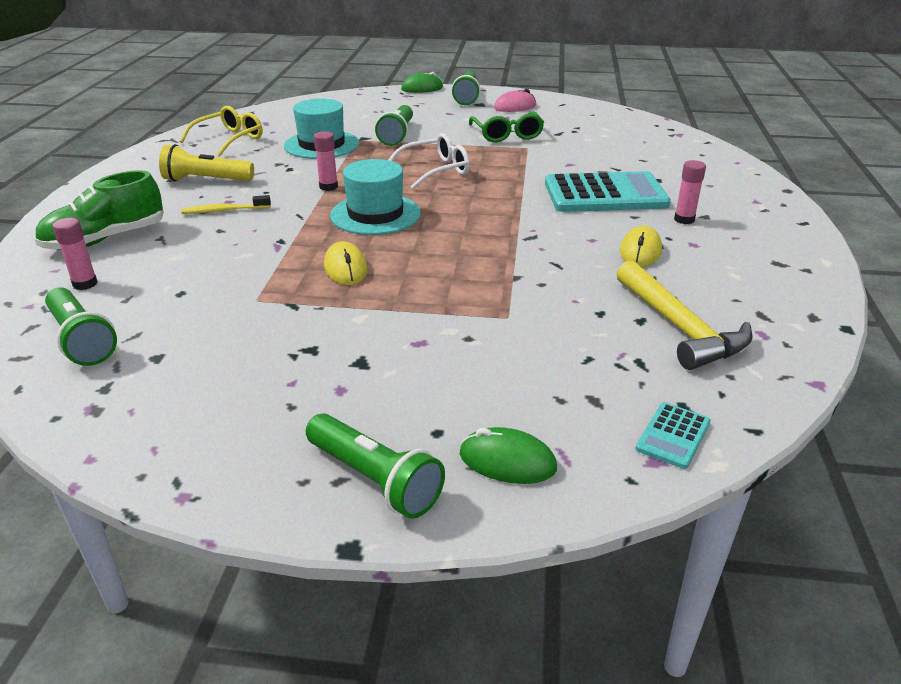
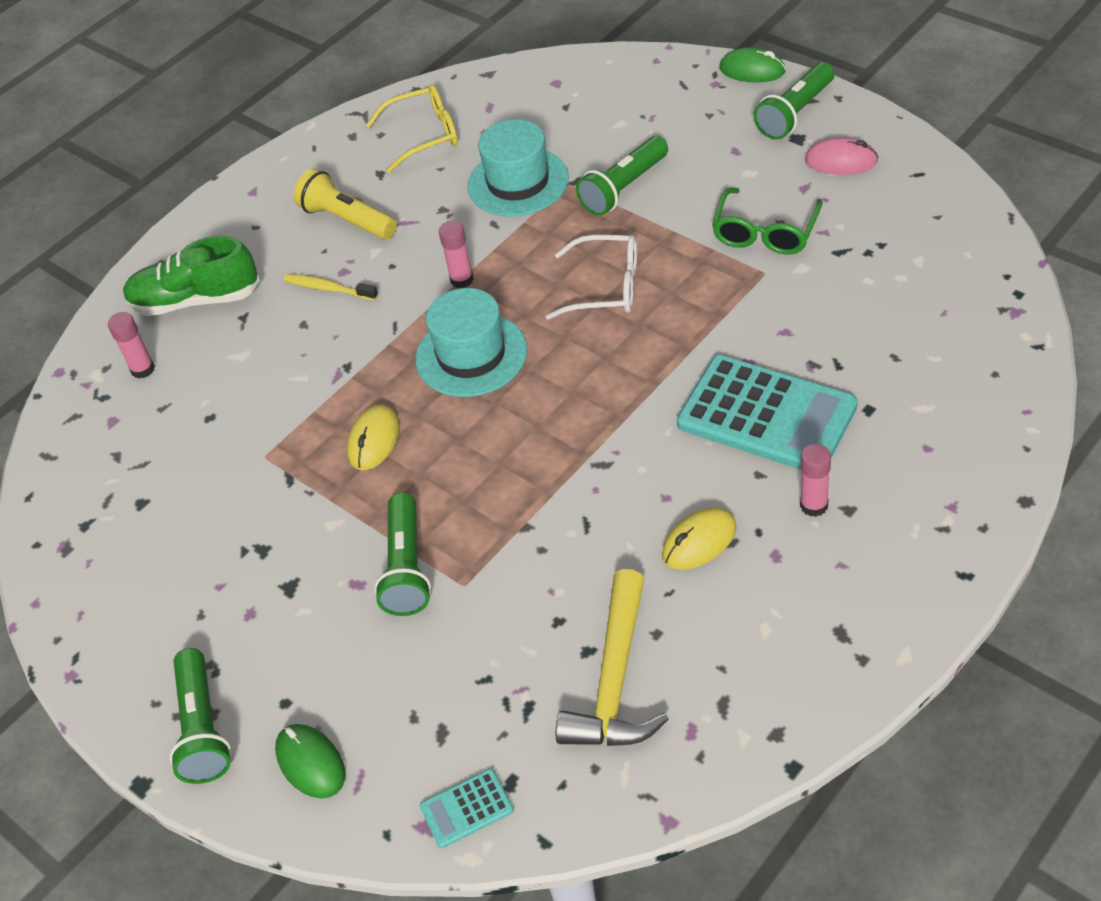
camera: 40 degrees right, 15 degrees up
(81, 340) = (100, 452): green flashlight -> green flashlight (406, 567)

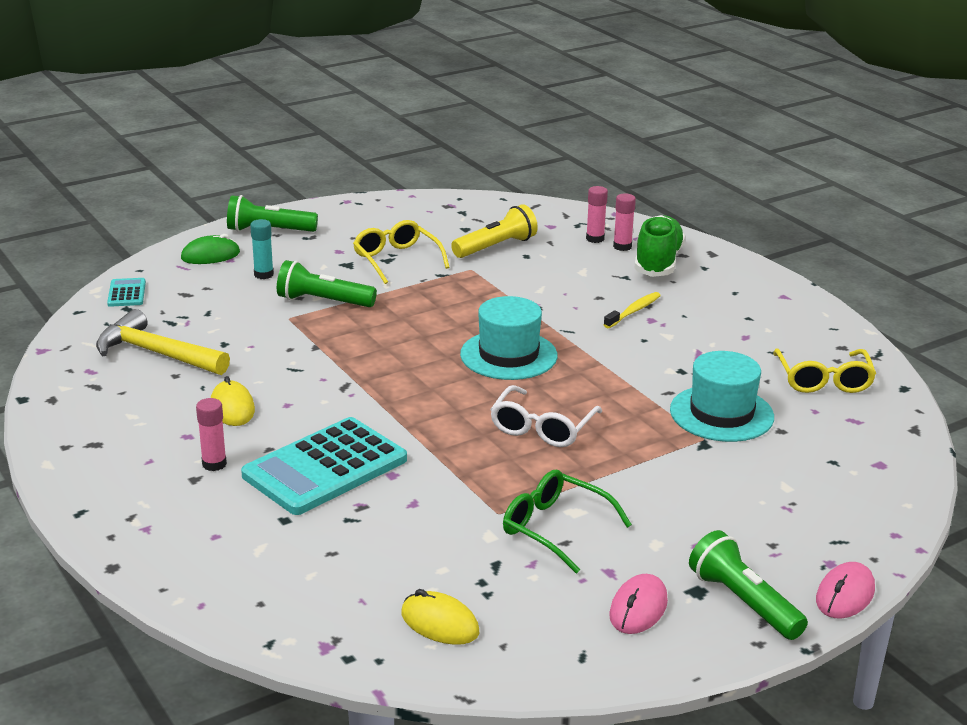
camera: 100 degrees right, 20 degrees down
(260, 539) = (396, 260): none -> yellow glasses
(347, 220) = (718, 329): yellow flashlight -> yellow flashlight (496, 247)
(351, 667) = (263, 275): none -> turquoise glue stick
(374, 440) = (451, 306): yellow mouse -> yellow mouse (439, 623)
(462, 279) = (603, 366): pink glue stick -> pink glue stick (622, 247)
(624, 188) = (677, 466): green flashlight -> none
(752, 70) = (845, 595): green mouse -> pink mouse

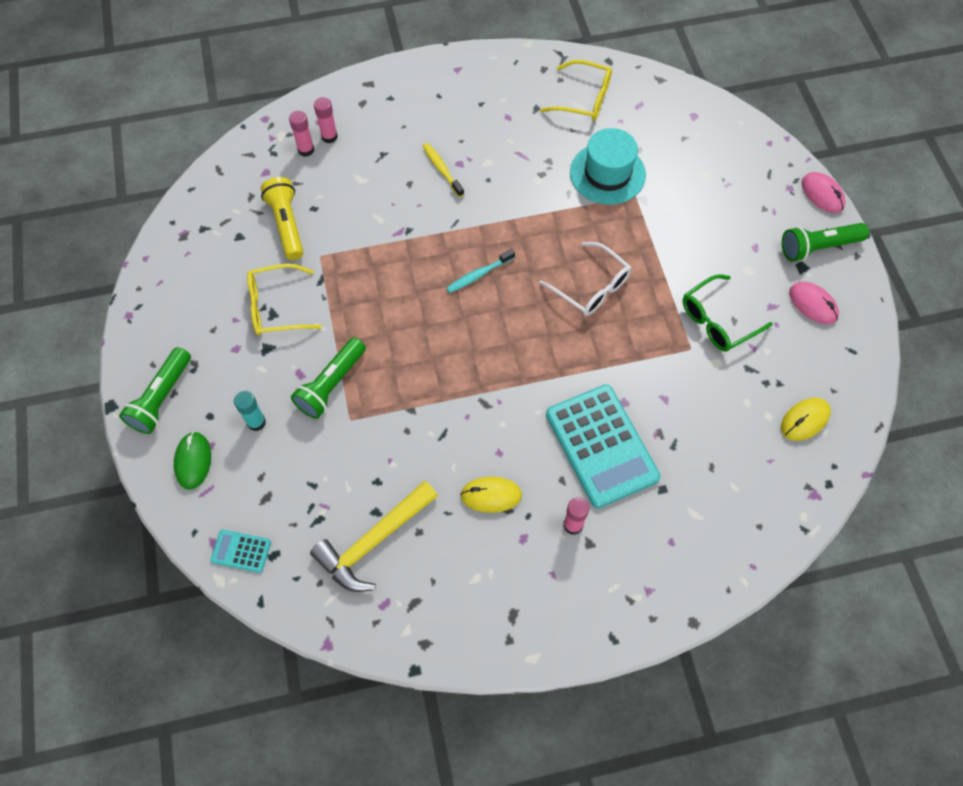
camera: 70 degrees left, 35 degrees up
(508, 355) = (478, 275): turquoise hat -> turquoise toothbrush
(658, 262) = (368, 123): green shoe -> none

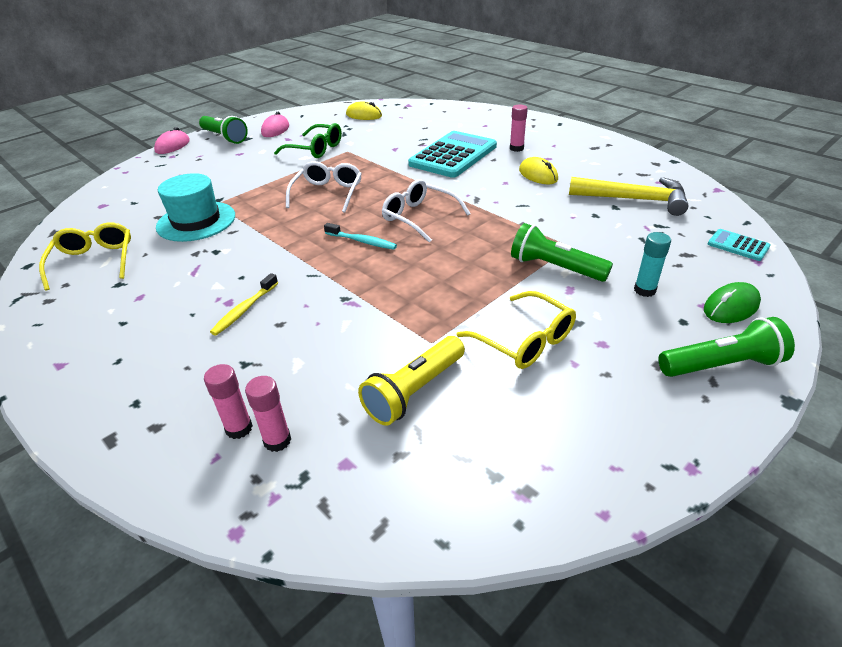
camera: 120 degrees left, 25 degrees down
(241, 551) = (738, 245): turquoise calculator -> turquoise calculator turned 150 degrees clockwise
(331, 385) = (555, 268): green flashlight -> green flashlight turned 150 degrees counterclockwise
(486, 336) = (419, 217): none -> white glasses

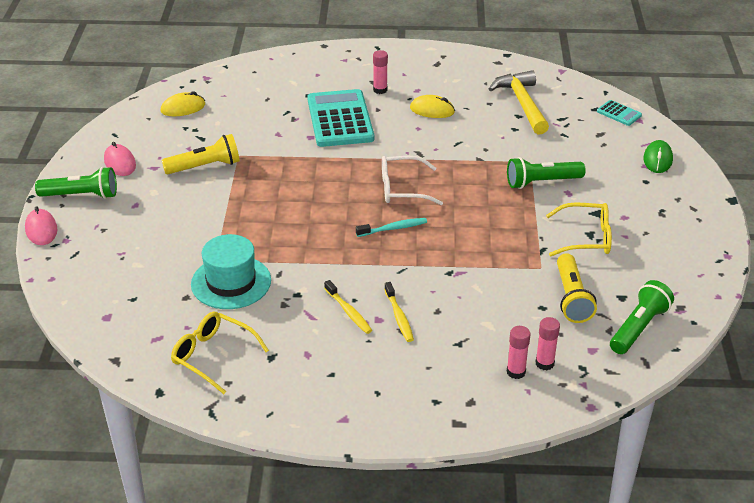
camera: 45 degrees left, 0 degrees up
(220, 283) = (349, 312): none -> yellow toothbrush
(315, 149) = (205, 166): green glasses -> yellow flashlight
(328, 193) = (297, 203): white glasses -> none
(634, 199) = (522, 104): yellow hammer -> yellow hammer turned 75 degrees counterclockwise
(644, 290) = (606, 171): turquoise glue stick -> none
(721, 365) = (688, 197): green flashlight -> green flashlight (638, 328)
(738, 245) = (619, 113): turquoise calculator -> turquoise calculator turned 135 degrees counterclockwise

